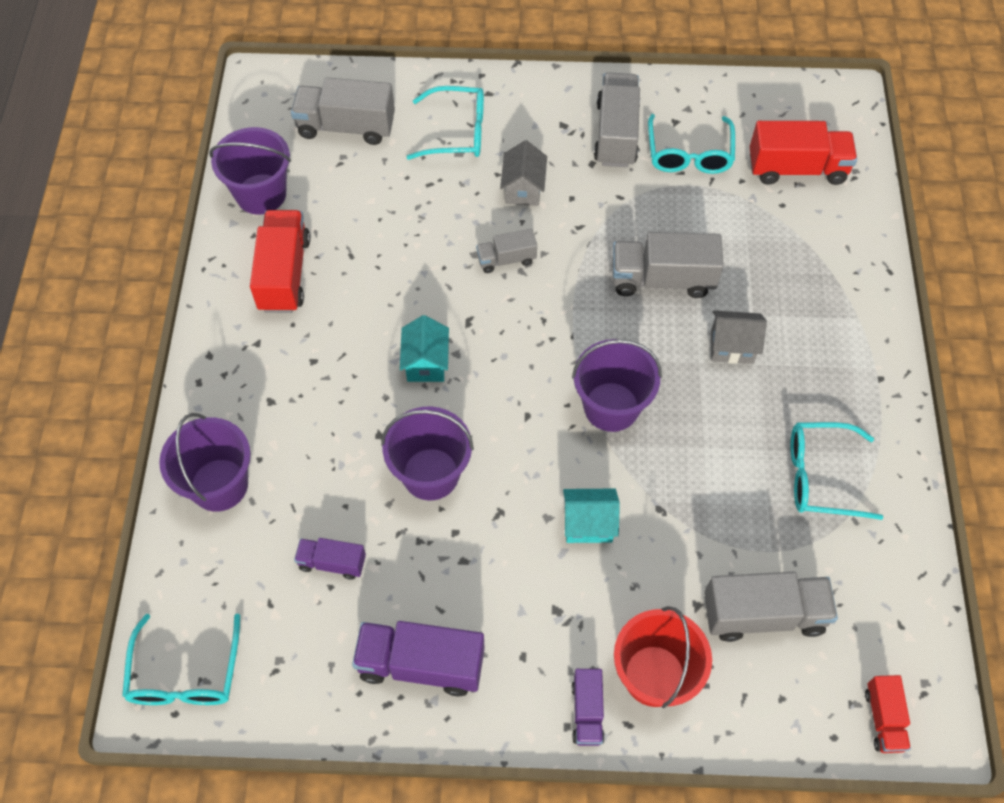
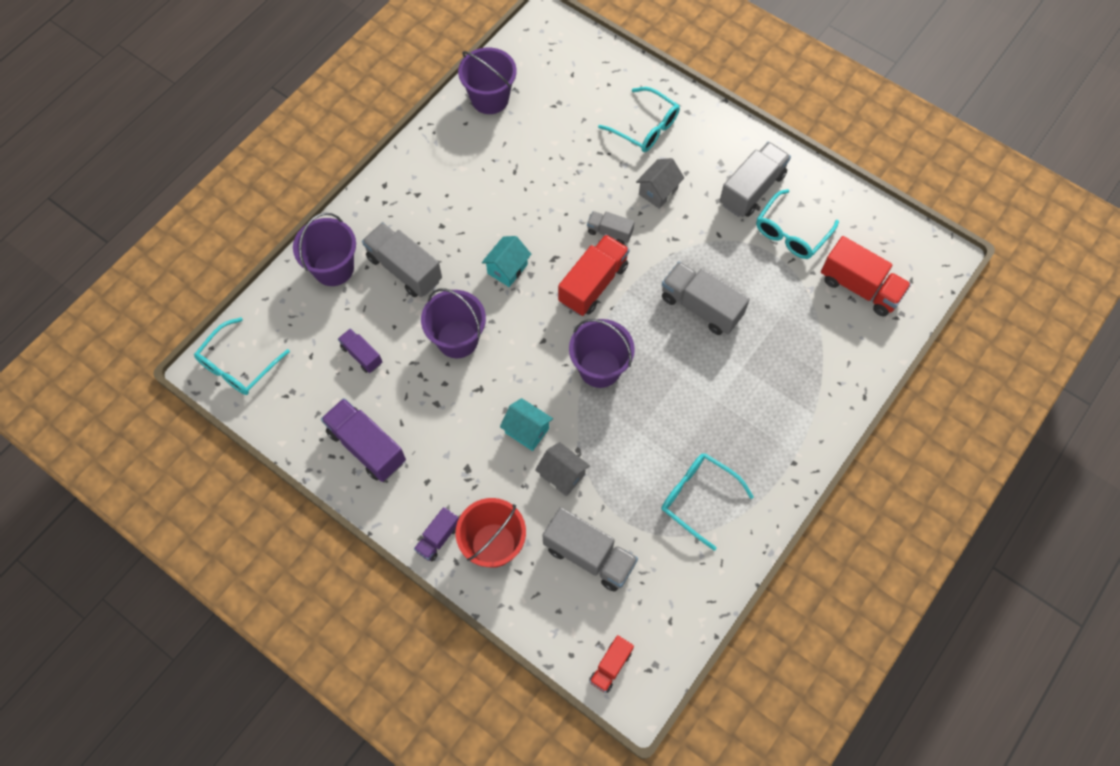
camera: 35 degrees right, 5 degrees up
(284, 274) = (465, 160): red truck -> red truck (593, 284)
(346, 127) = (576, 83): grey truck -> grey truck (404, 269)
(732, 347) = (710, 379): grey house -> grey house (562, 475)

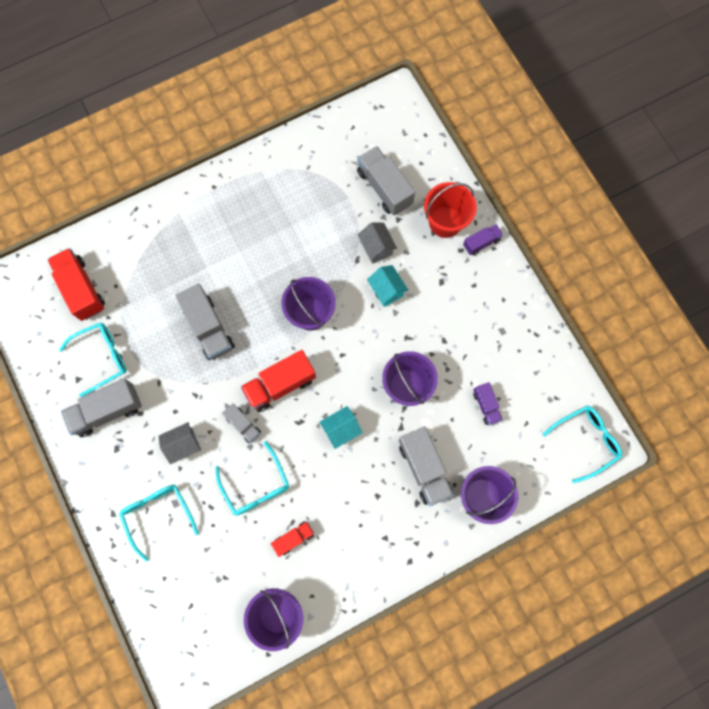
camera: 155 degrees left, 10 degrees up
(366, 446) = (508, 330): purple truck -> none
(610, 666) = (403, 118): red truck -> red truck (294, 538)
(697, 498) = (292, 192): turquoise glasses -> turquoise glasses (256, 486)

